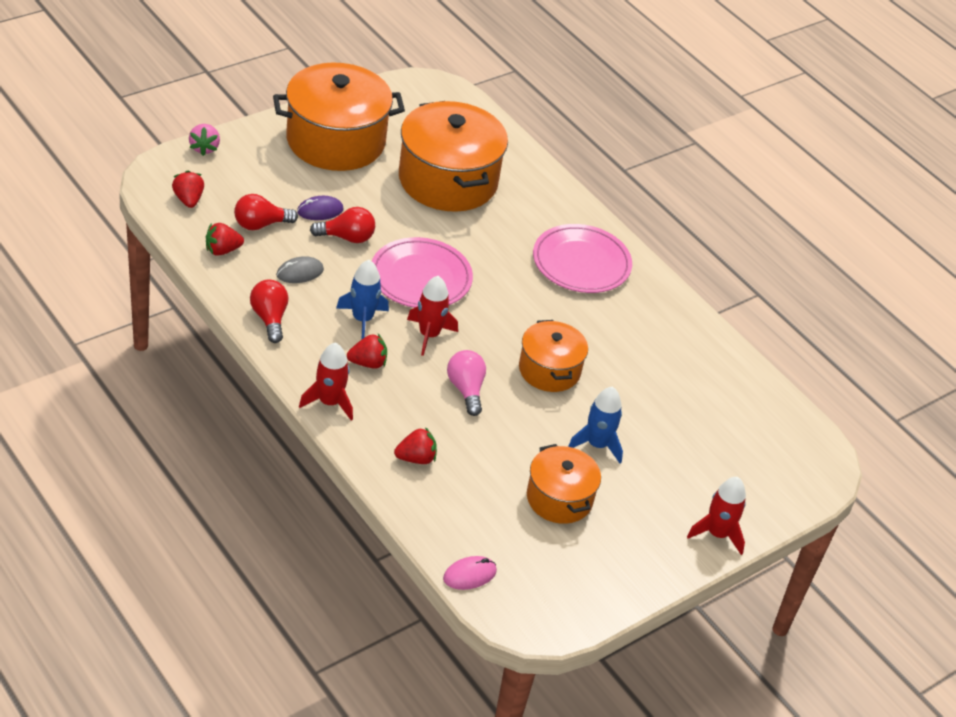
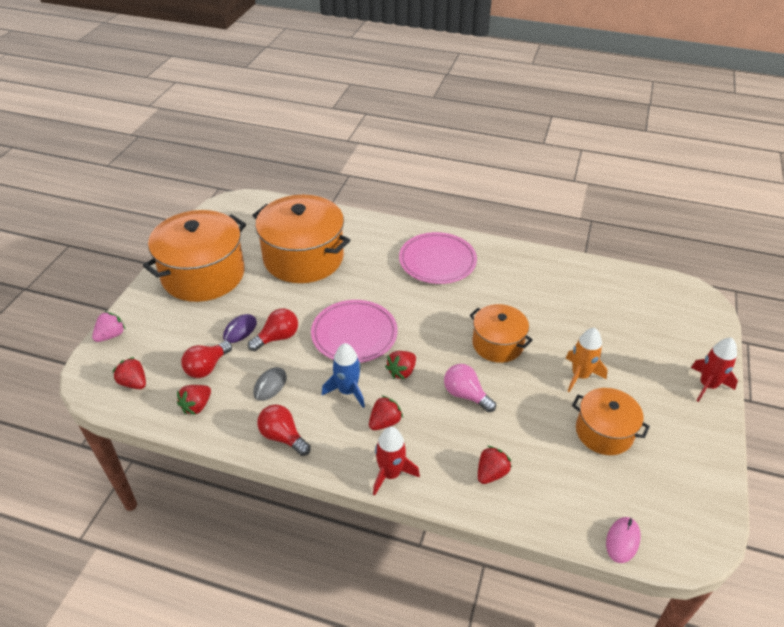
camera: 30 degrees left, 0 degrees up
(204, 148) = (111, 335): pink strawberry -> pink strawberry turned 105 degrees counterclockwise
(429, 335) = (402, 371): red rocket -> red strawberry
(597, 445) = (580, 376): blue rocket -> orange rocket

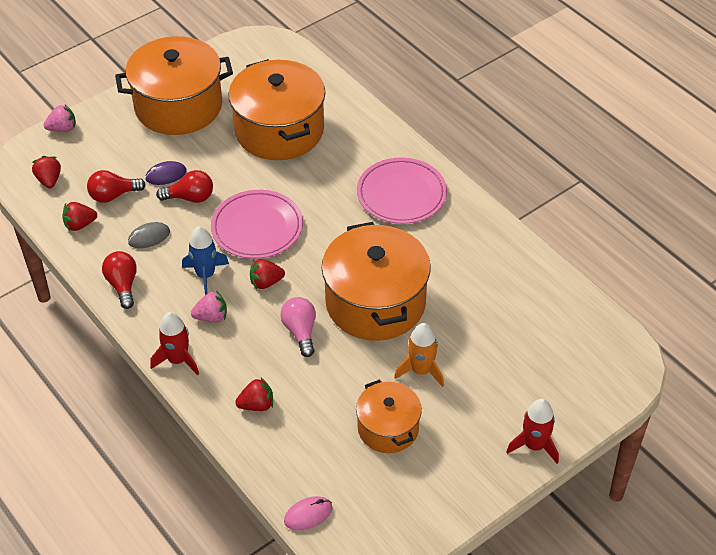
camera: 35 degrees right, 5 degrees up
(384, 422) = (211, 317): red strawberry -> pink strawberry
(497, 344) = (375, 302): orange pot -> orange pot, size x1.76

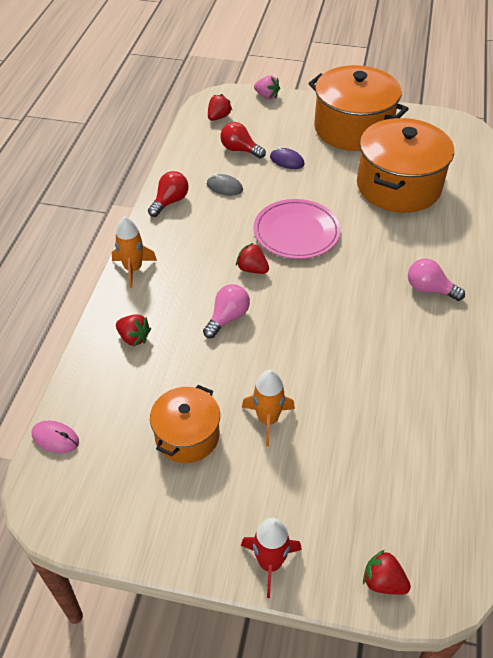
camera: 50 degrees right, 0 degrees up
(80, 225) = (198, 152): red strawberry -> red strawberry (383, 582)
(177, 360) = (133, 269): red rocket -> orange rocket
(190, 197) = (282, 184): red light bulb -> none
(205, 275) = (223, 234): blue rocket -> none
(211, 317) = (189, 261): pink strawberry -> none
(375, 302) = (304, 344): orange pot -> none
(401, 194) = (429, 289): pink plate -> pink light bulb

